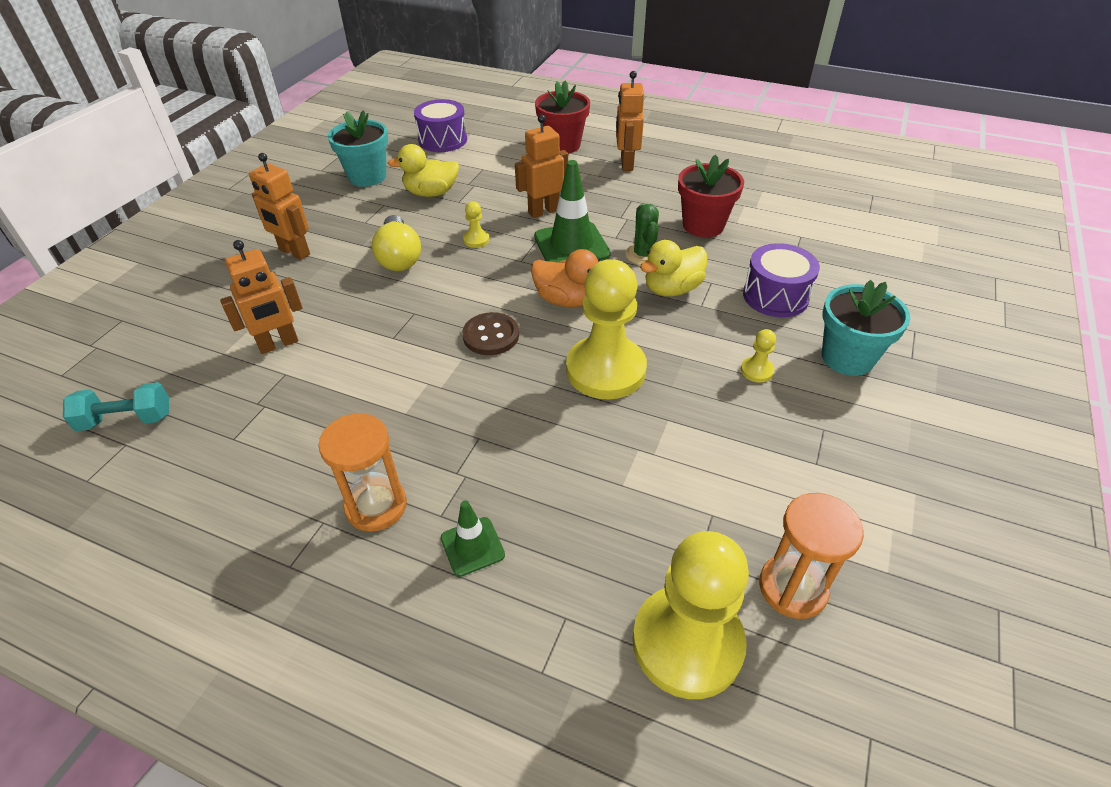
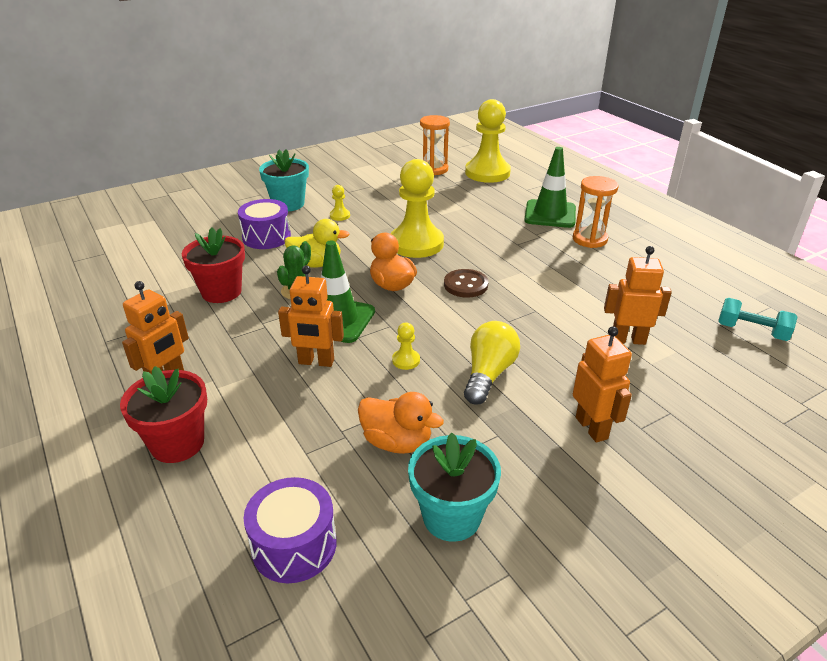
camera: 145 degrees left, 10 degrees down
(431, 193) = (397, 442): yellow duck -> orange duck
(472, 546) = (550, 214): green traffic cone -> green traffic cone, size x1.80

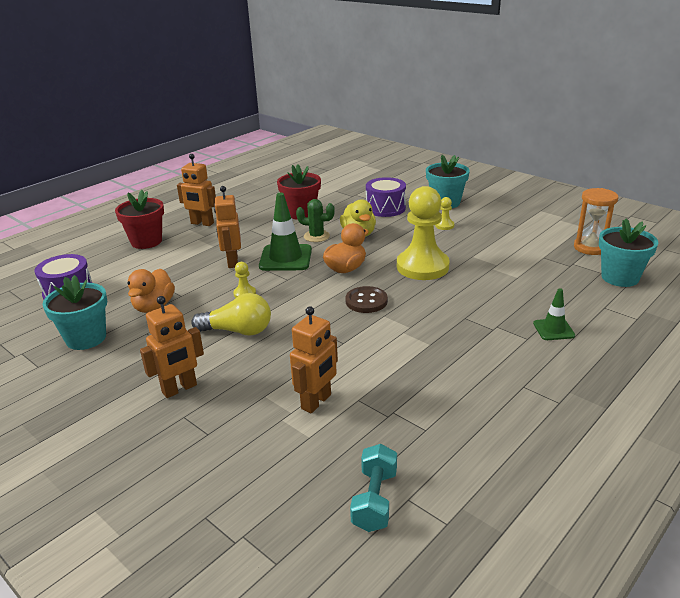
camera: 75 degrees right, 5 degrees down
(487, 173) = (620, 277): yellow pawn -> turquoise flower pot
(550, 214) = (553, 329): green traffic cone -> green traffic cone, size x0.55
(589, 239) = (514, 362): orange hourglass -> none
(628, 340) = (316, 402): orange robot -> orange robot turned 45 degrees clockwise

